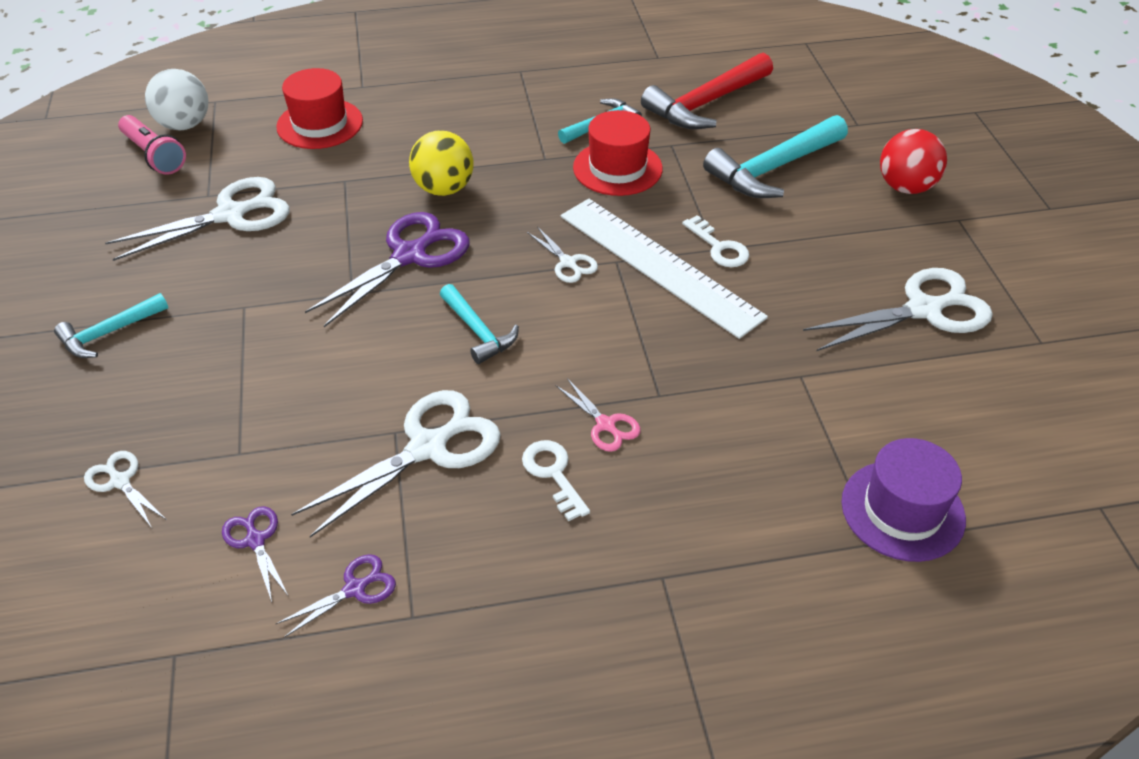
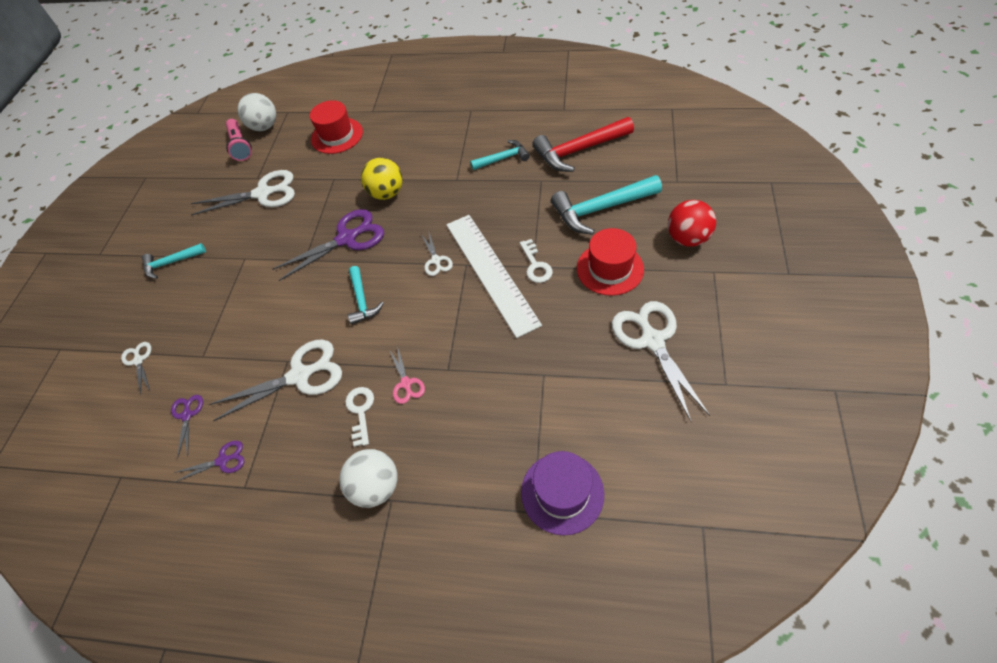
camera: 25 degrees right, 10 degrees up
(617, 168) = (498, 193): red hat -> red hat (610, 268)
(630, 565) = (376, 486): none -> white ball
(924, 310) = (652, 340): white scissors -> white scissors turned 105 degrees counterclockwise

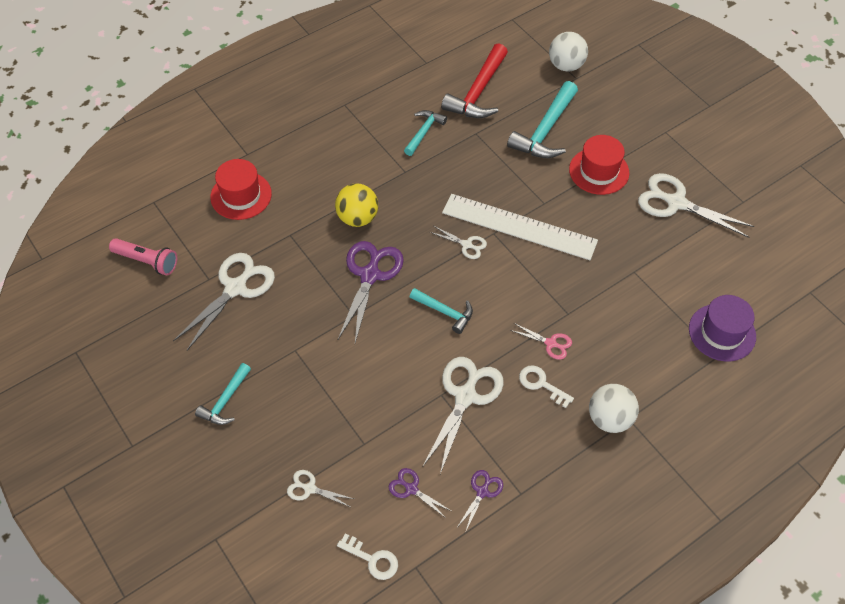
camera: 50 degrees left, 0 degrees up
(264, 127) = (148, 229): white ball -> white ball (566, 65)
(535, 265) = (545, 201): white key -> white key (372, 559)
(687, 238) = (626, 118): red ball -> none

